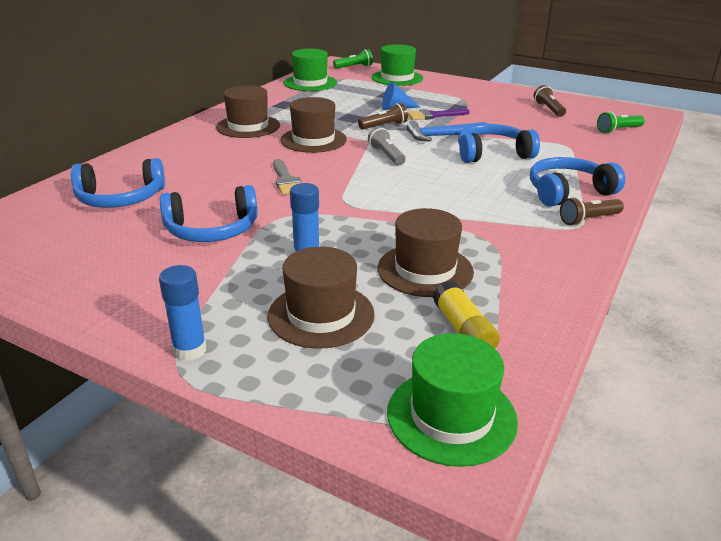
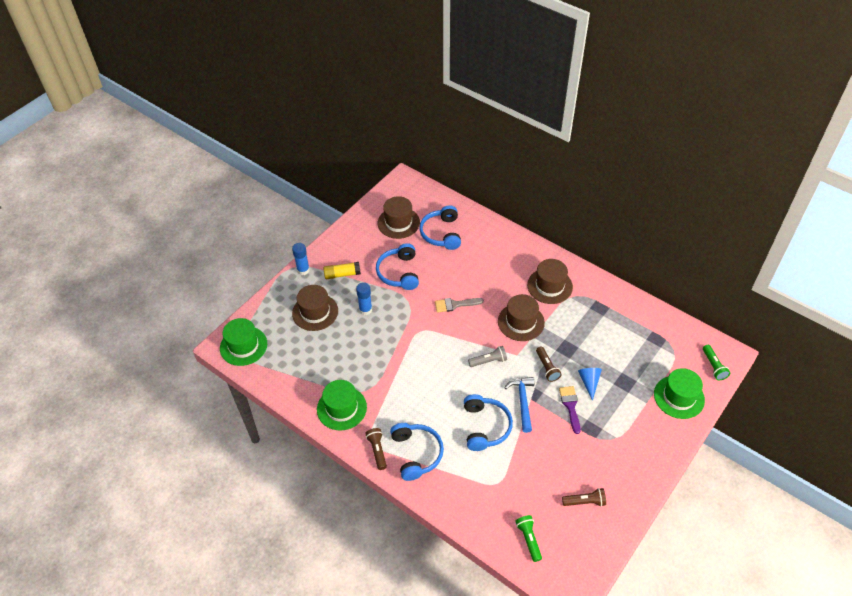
camera: 100 degrees right, 20 degrees up
(310, 83) = (658, 328): green hat -> green hat (341, 408)
(425, 270) = (341, 356): brown hat -> brown hat (398, 223)
(463, 330) = (290, 361): yellow glue stick -> yellow glue stick (342, 274)

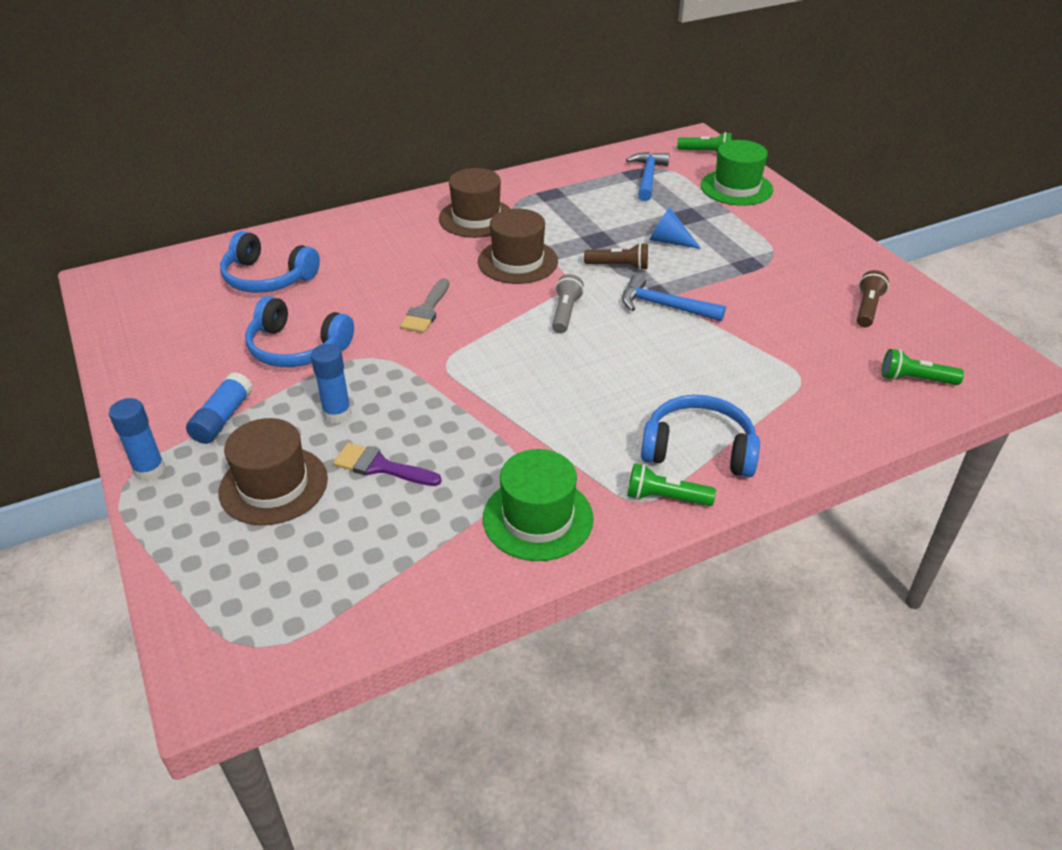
camera: 65 degrees left, 10 degrees down
(243, 346) = (248, 637): green hat -> none
(342, 274) = (222, 418): yellow glue stick -> blue glue stick
(377, 451) = (665, 498): brown flashlight -> green flashlight
(398, 223) = (188, 314): brown hat -> none
(485, 427) = (688, 356): blue headphones -> none
(570, 406) = (699, 268): purple brush -> purple brush (380, 467)
(655, 347) = (648, 177): none -> blue hammer

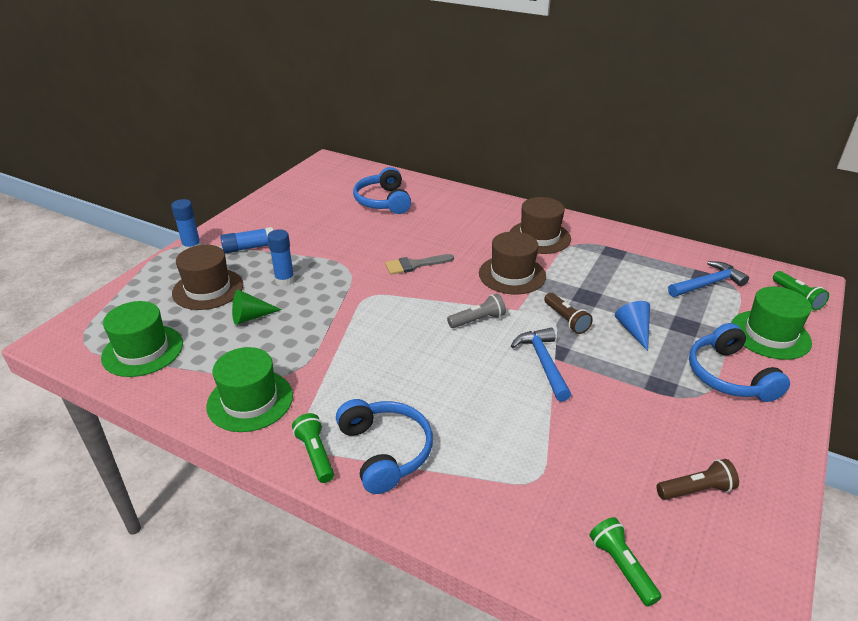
camera: 55 degrees right, 5 degrees down
(297, 348) = (330, 240): blue headphones -> blue headphones (728, 376)
(343, 587) = (142, 350): none -> green hat
(380, 467) = (251, 317): purple brush -> green cone

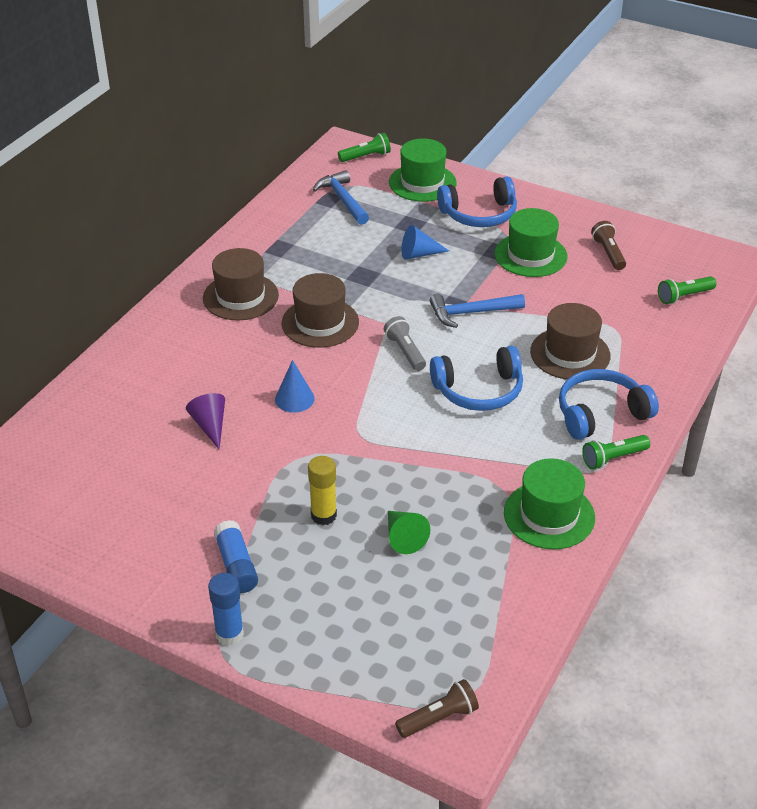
camera: 90 degrees left, 5 degrees up
(142, 350) = (474, 630): green hat -> green hat (530, 255)
(208, 289) = (341, 592): brown hat -> brown hat (570, 354)
(285, 280) = (323, 515): blue glue stick -> yellow glue stick
(383, 201) = (120, 432): blue headphones -> blue headphones (479, 390)
(386, 232) = (210, 426): none -> purple cone
(414, 265) = (294, 399): grey brush -> blue cone
(566, 320) = (403, 293): brown flashlight -> brown flashlight (439, 718)

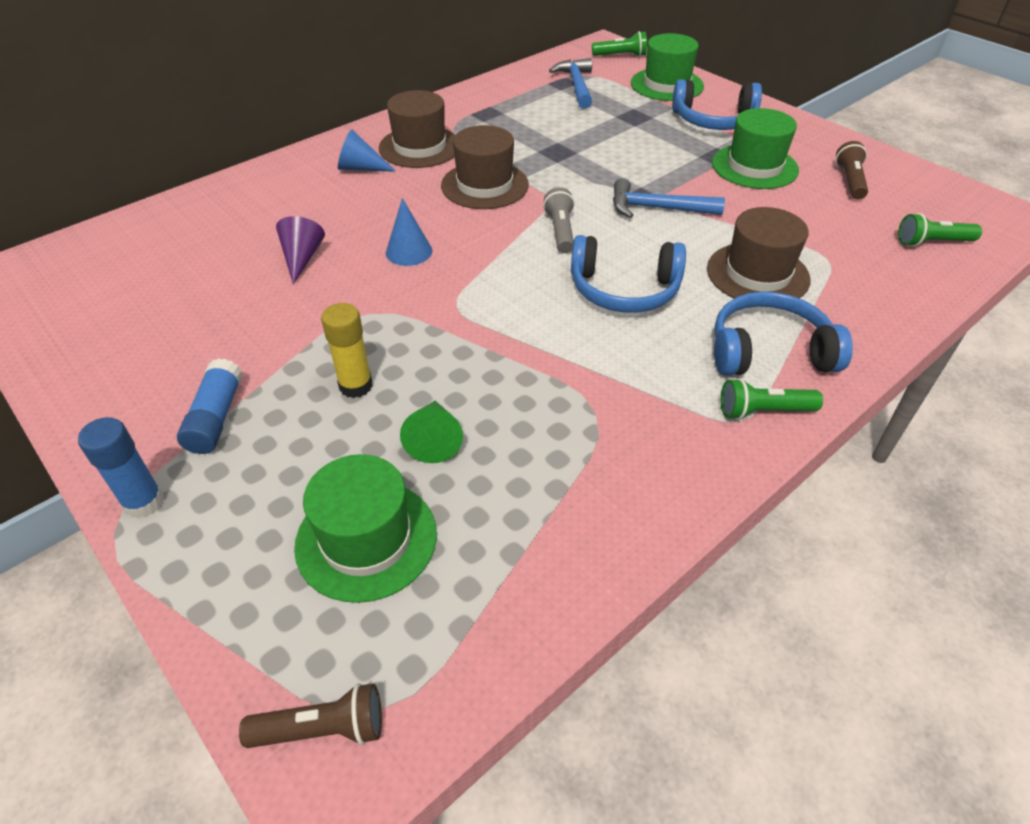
camera: 20 degrees right, 5 degrees up
(419, 254) = (628, 143): blue cone -> blue cone (361, 168)
(549, 515) = (640, 463): green hat -> green hat (366, 539)

